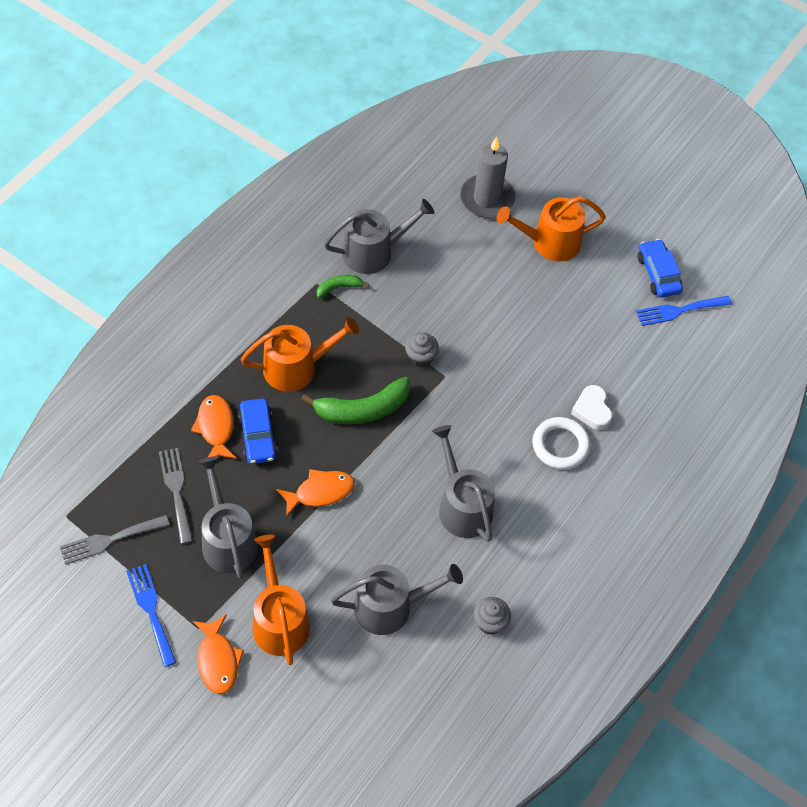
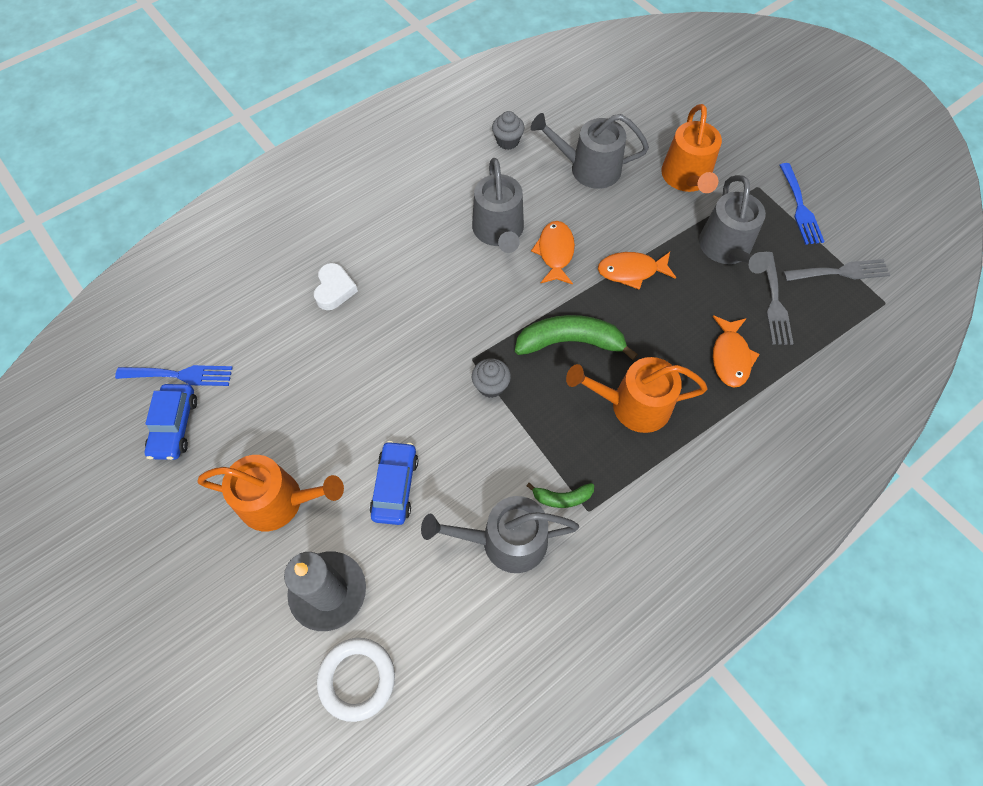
camera: 160 degrees left, 5 degrees up
(218, 660) = (742, 161): orange fish -> orange fish (555, 252)
(257, 436) = (686, 338): blue car -> blue car (395, 486)
(560, 445) = (383, 263): white ring -> white ring (357, 679)

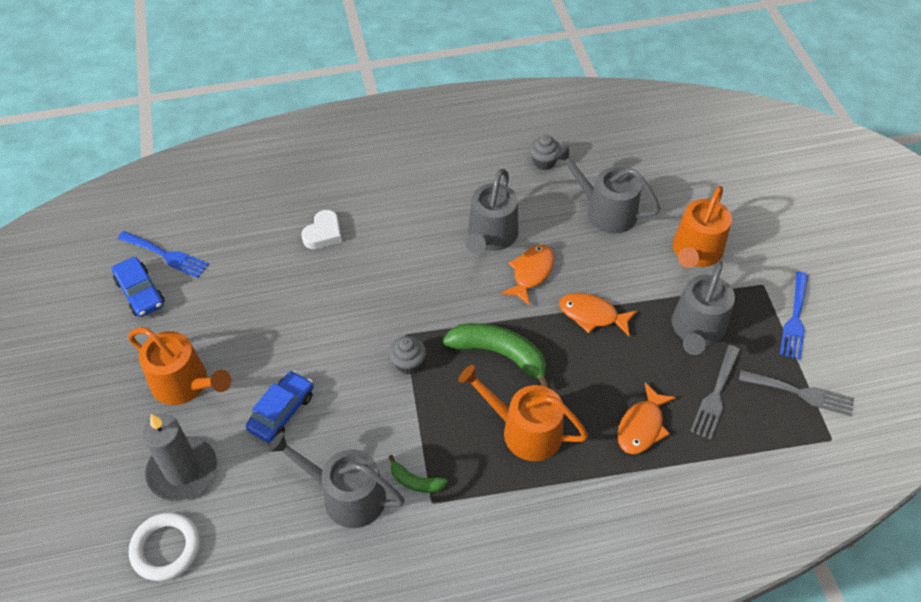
camera: 25 degrees right, 10 degrees down
(174, 426) = (140, 293): blue car -> blue car turned 60 degrees counterclockwise

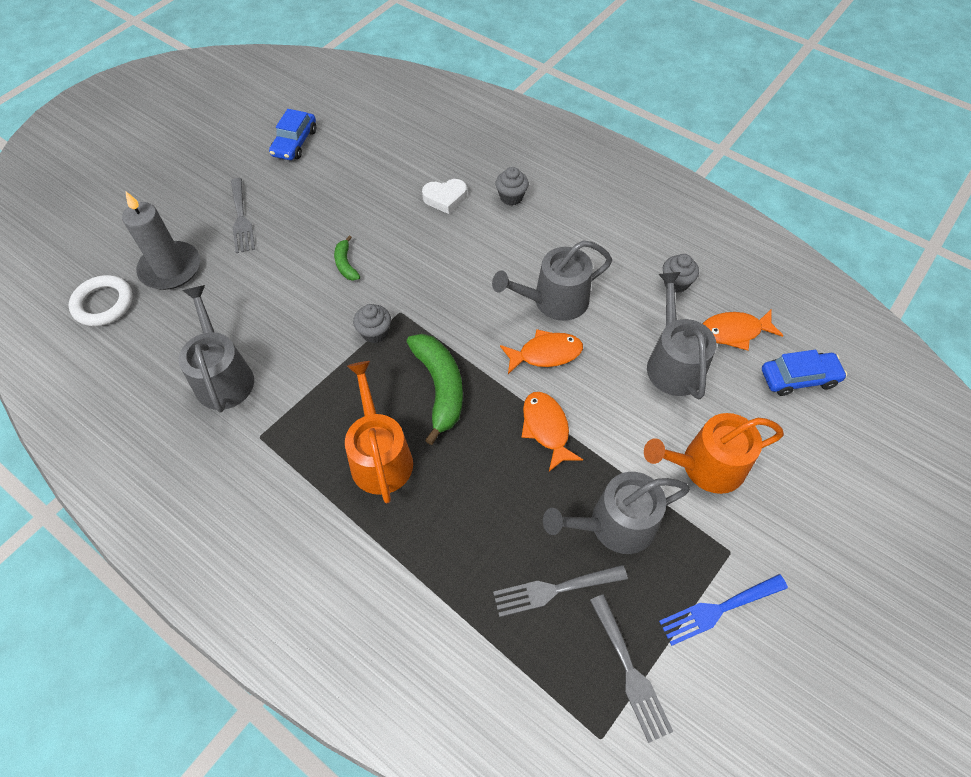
camera: 50 degrees right, 5 degrees up
(166, 255) = (338, 132): blue fork -> none
(185, 384) = (241, 219): orange watering can -> grey fork
(282, 412) = (264, 287): blue car -> blue car (799, 378)
(368, 194) = (511, 197): none -> grey cupcake
(415, 481) = (270, 412): green banana -> green banana (346, 264)
(642, 426) = (462, 546): orange fish -> orange fish (734, 332)

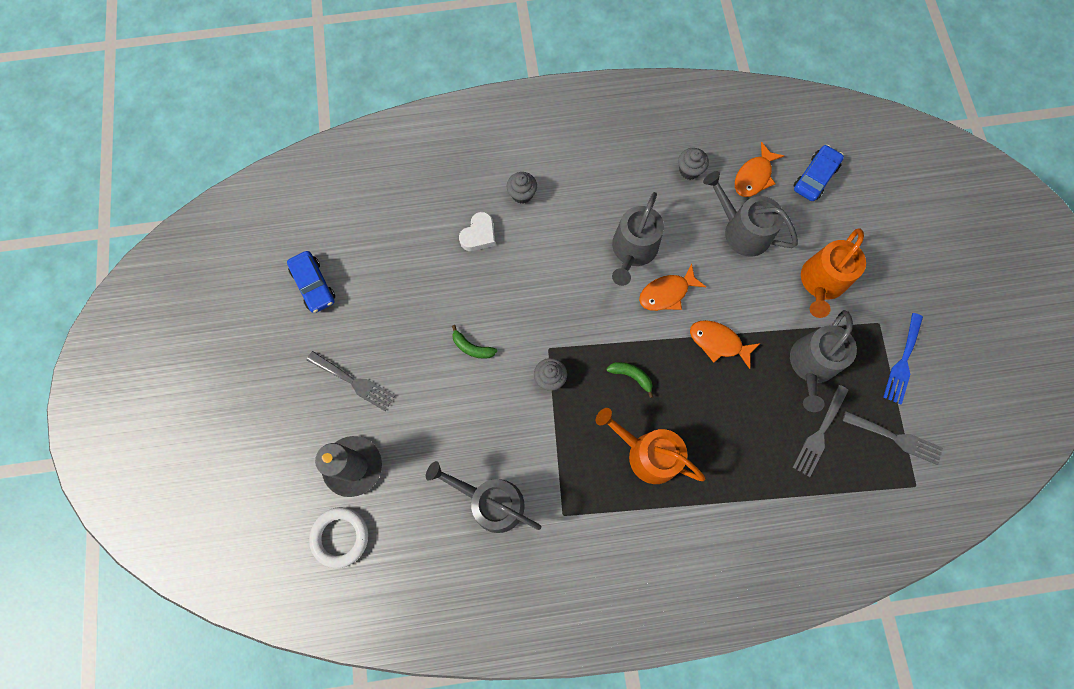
camera: 45 degrees left, 15 degrees up
(439, 387) = (631, 376): green banana -> green banana, size x0.51
(545, 354) = (666, 293): orange fish -> orange fish turned 150 degrees counterclockwise

